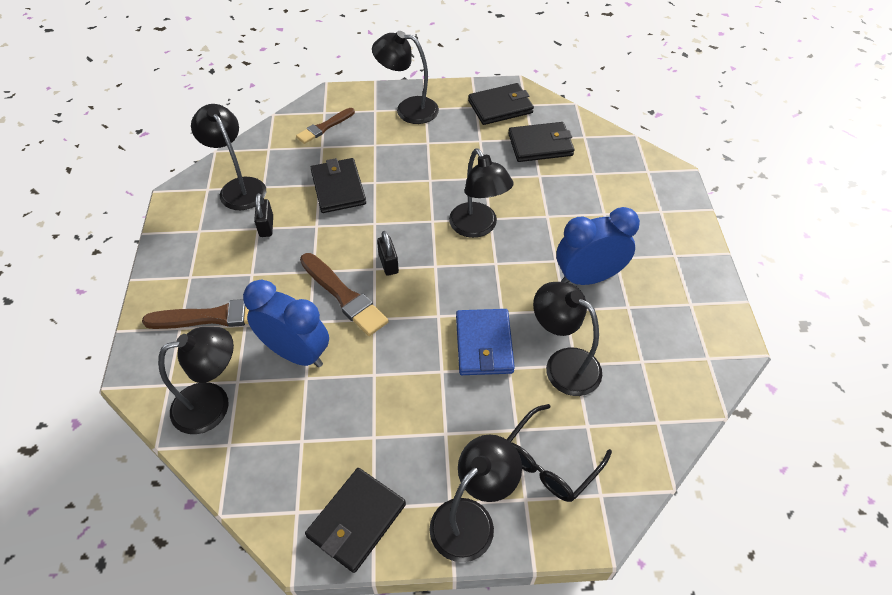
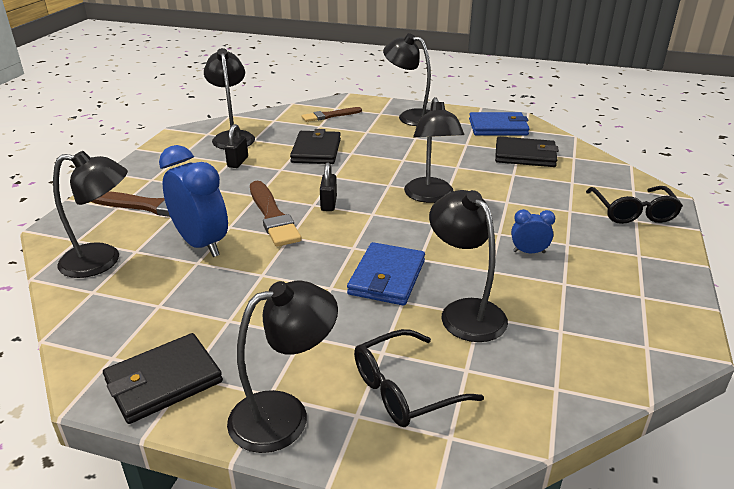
camera: 20 degrees right, 20 degrees down
(500, 107) = (498, 127): black wallet -> blue wallet
(588, 277) = (528, 252): blue clock -> blue clock, size x0.48
(655, 202) = (633, 212): none -> black glasses

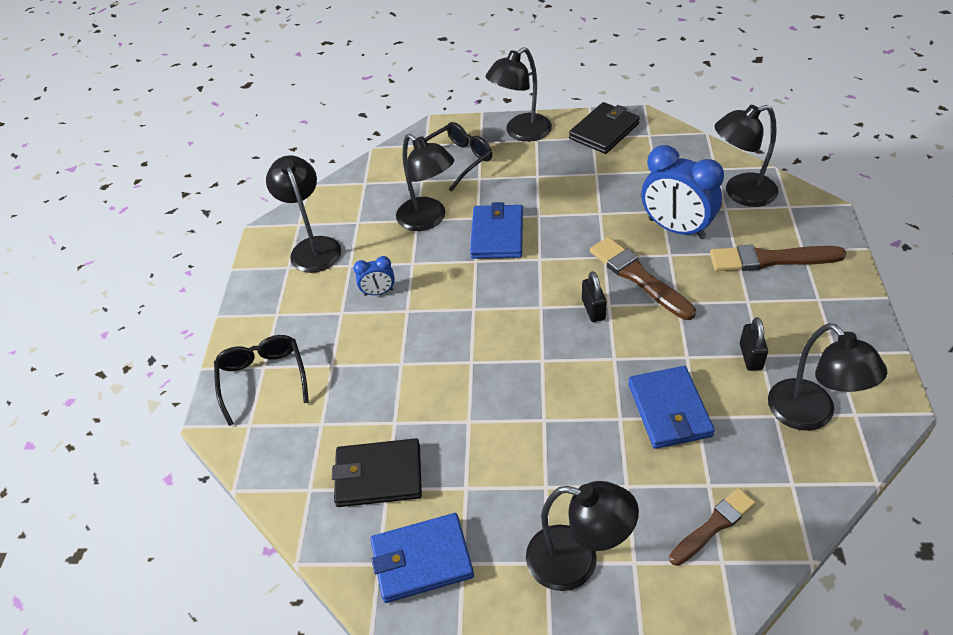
camera: 170 degrees right, 15 degrees up
(316, 151) = (669, 410): black wallet -> blue wallet
(430, 196) = (487, 350): black lamp -> black lamp (313, 247)

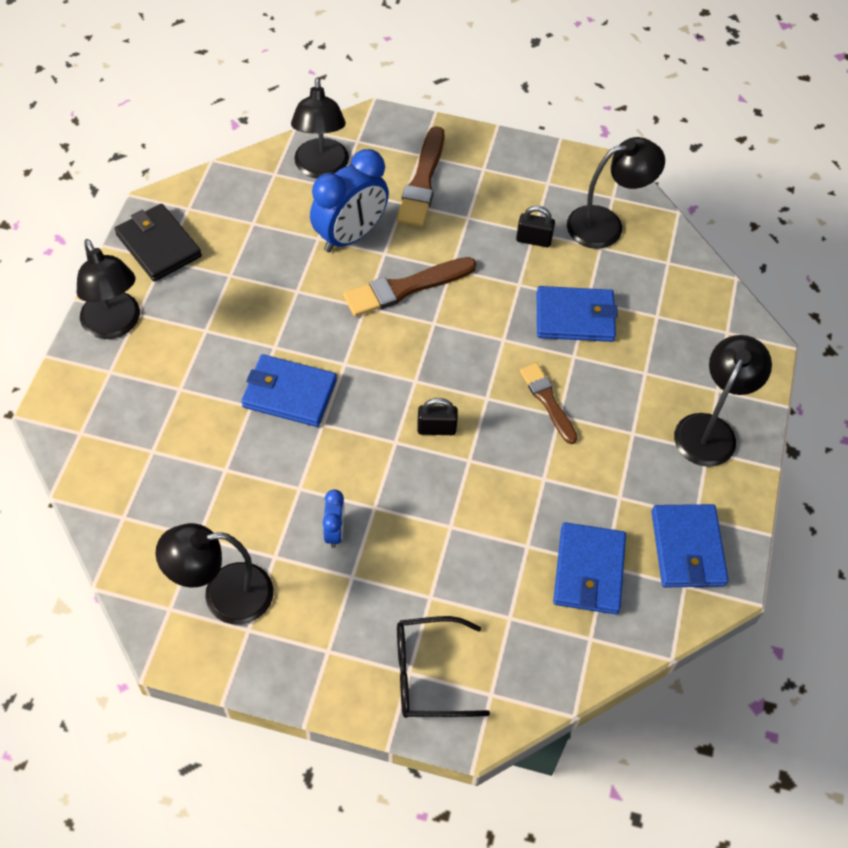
camera: 85 degrees left, 10 degrees up
(378, 475) = (589, 571): black wallet -> blue wallet
(428, 219) = (231, 457): black lamp -> none
(457, 160) = (133, 404): black glasses -> none
(593, 309) = (435, 337): black padlock -> black padlock (436, 429)
(713, 526) = (695, 326): brown brush -> brown brush (548, 401)

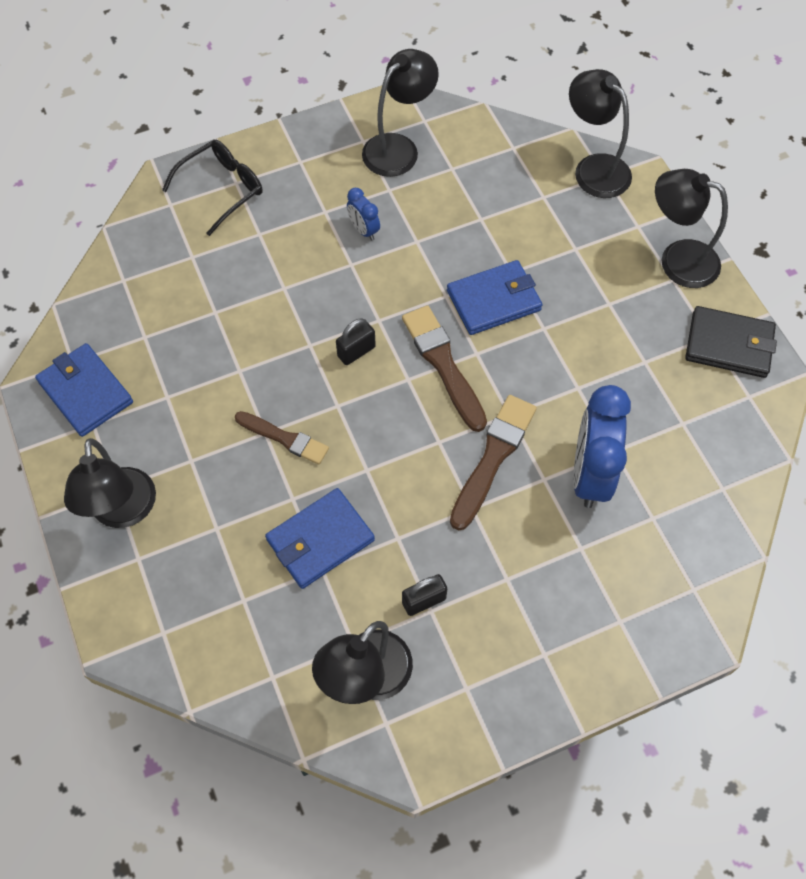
camera: 145 degrees right, 5 degrees up
(321, 168) = (690, 528): black lamp -> black lamp (594, 168)
(422, 181) = (586, 588): brown brush -> brown brush (443, 364)
(589, 571) = (155, 324): blue wallet -> none

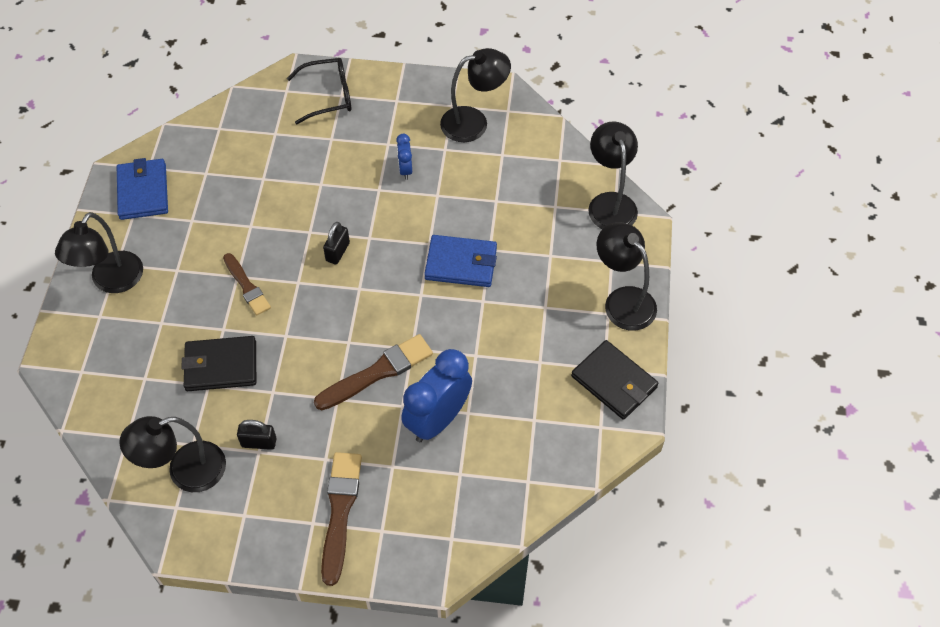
camera: 30 degrees right, 5 degrees down
(320, 540) = (221, 366): blue wallet -> black wallet
(356, 351) = (337, 252): black padlock -> black padlock turned 60 degrees counterclockwise
(443, 364) = (391, 291): brown brush -> brown brush (340, 512)

